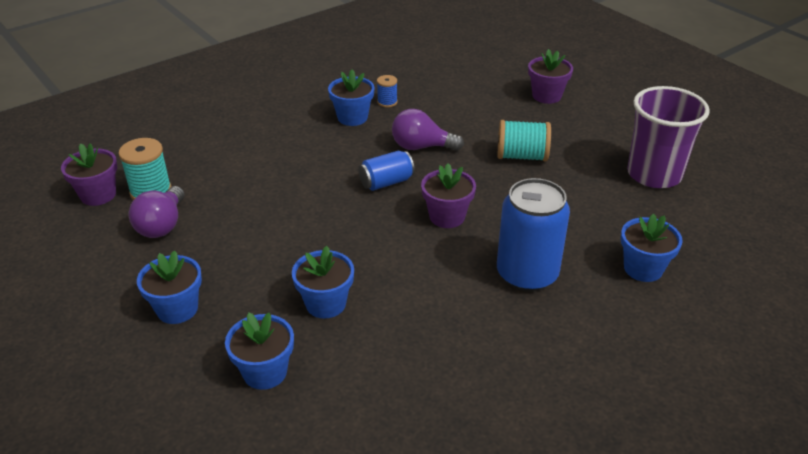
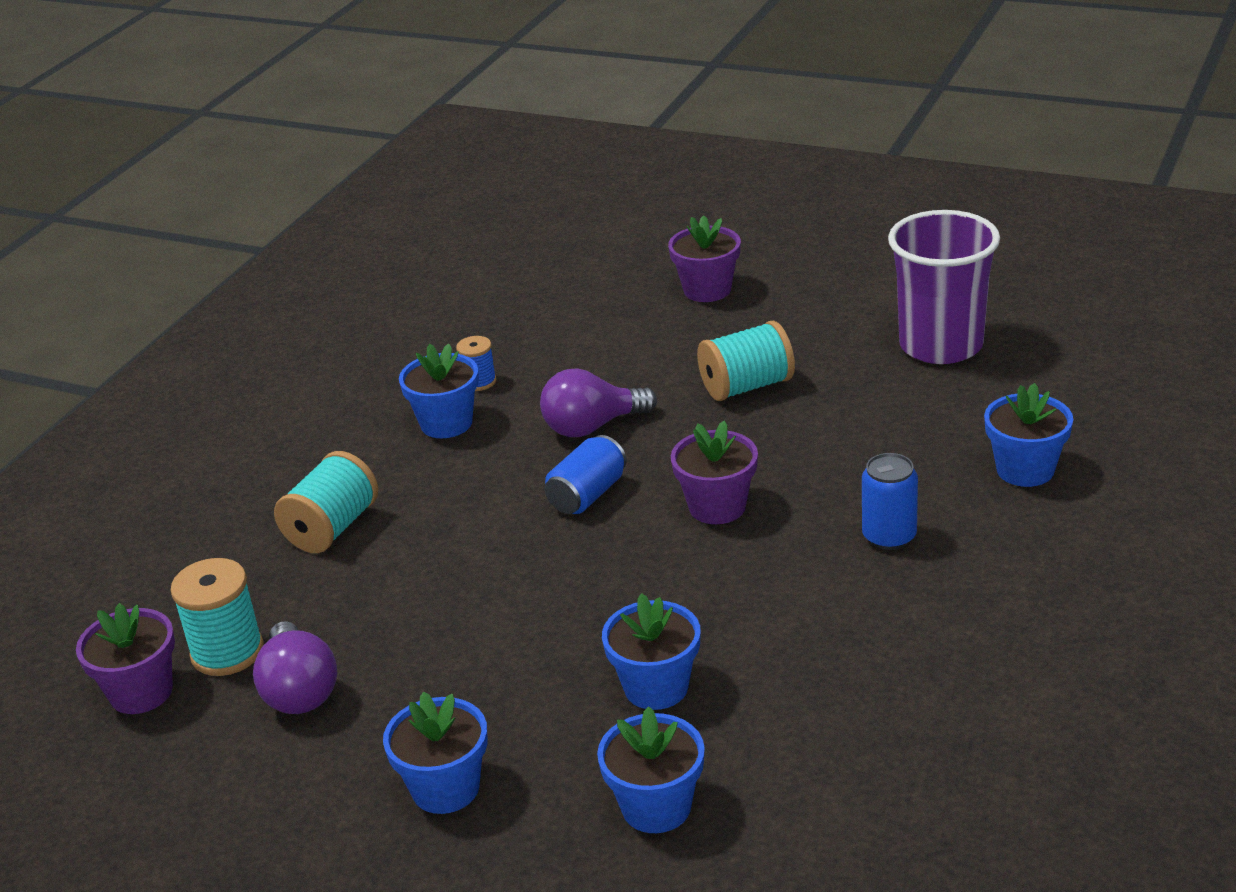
camera: 25 degrees left, 5 degrees down
(252, 149) = (332, 528): none -> turquoise spool
(527, 274) = (889, 536): blue can -> blue can, size x0.57

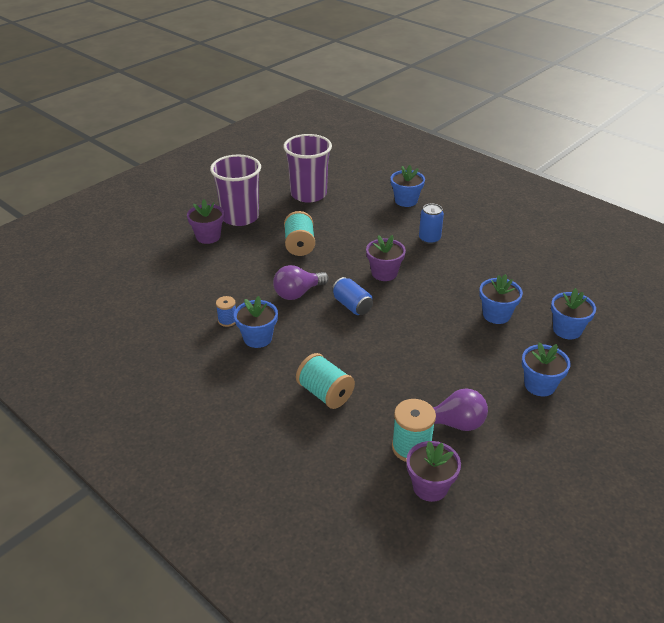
camera: 75 degrees left, 5 degrees up
(592, 427) = (297, 293): purple light bulb -> purple light bulb turned 60 degrees clockwise
(794, 299) = (240, 217): none -> purple cup

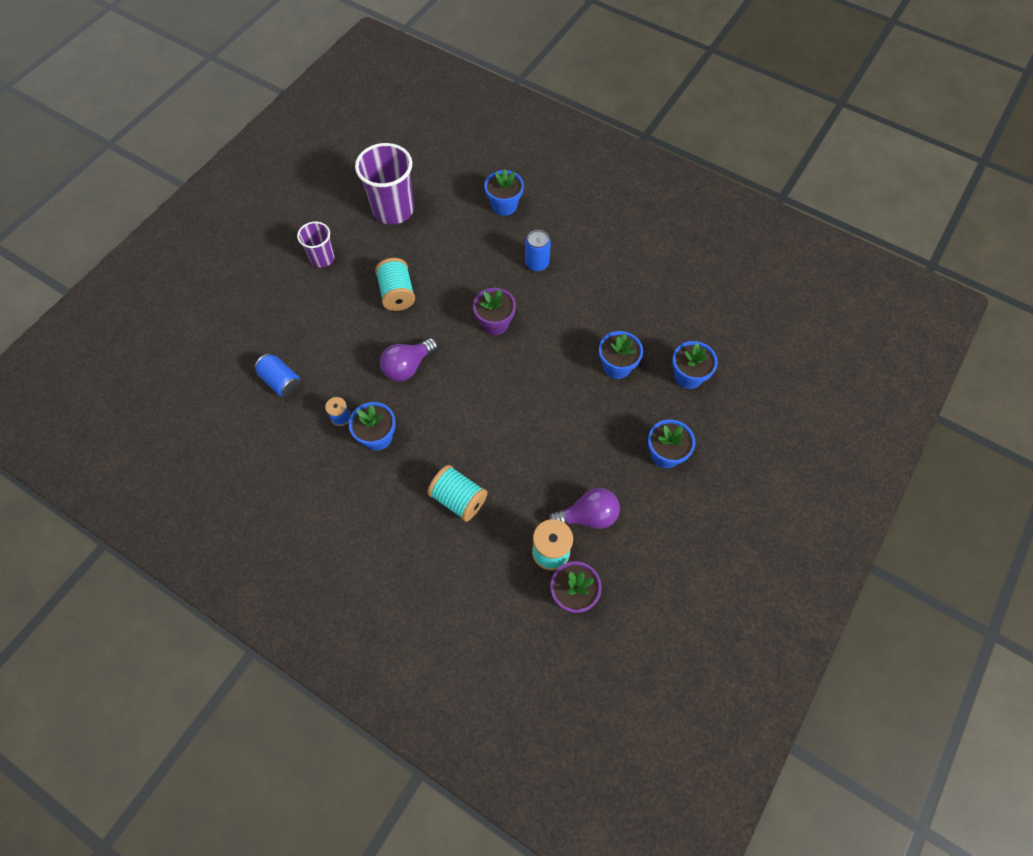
camera: 10 degrees left, 25 degrees up
(208, 237) = (293, 295): purple flower pot -> none
(240, 217) = (322, 258): purple cup -> purple cup, size x0.57
(352, 305) = (468, 376): blue can -> blue can (281, 381)

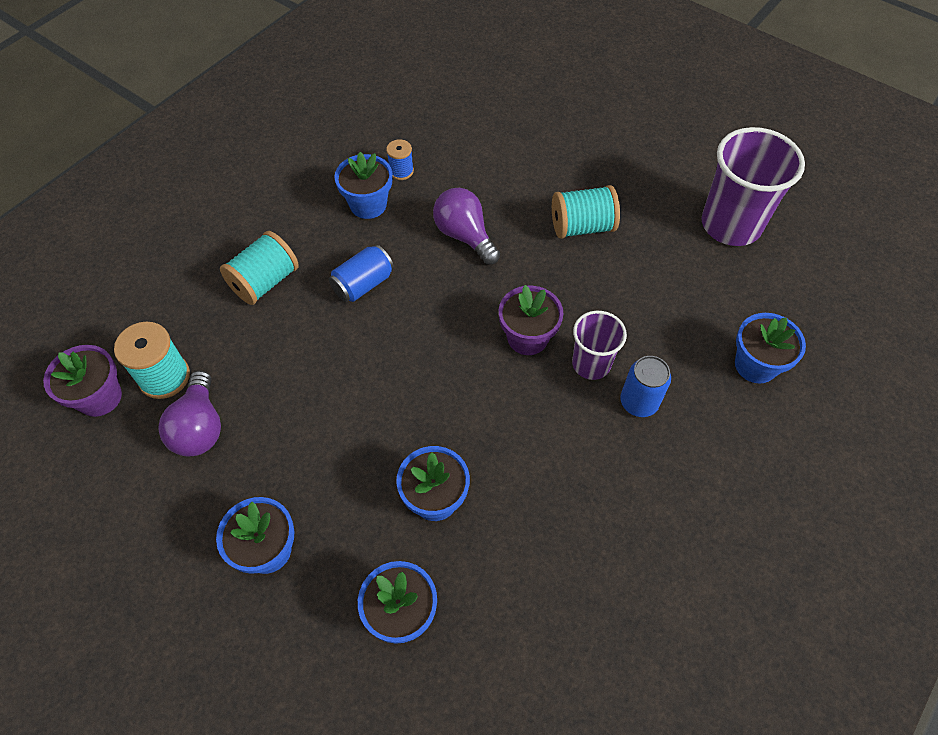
camera: 95 degrees right, 5 degrees down
(281, 381) = (458, 119): blue can -> blue can (363, 284)
(322, 258) = (640, 151): purple cup -> purple cup (591, 364)

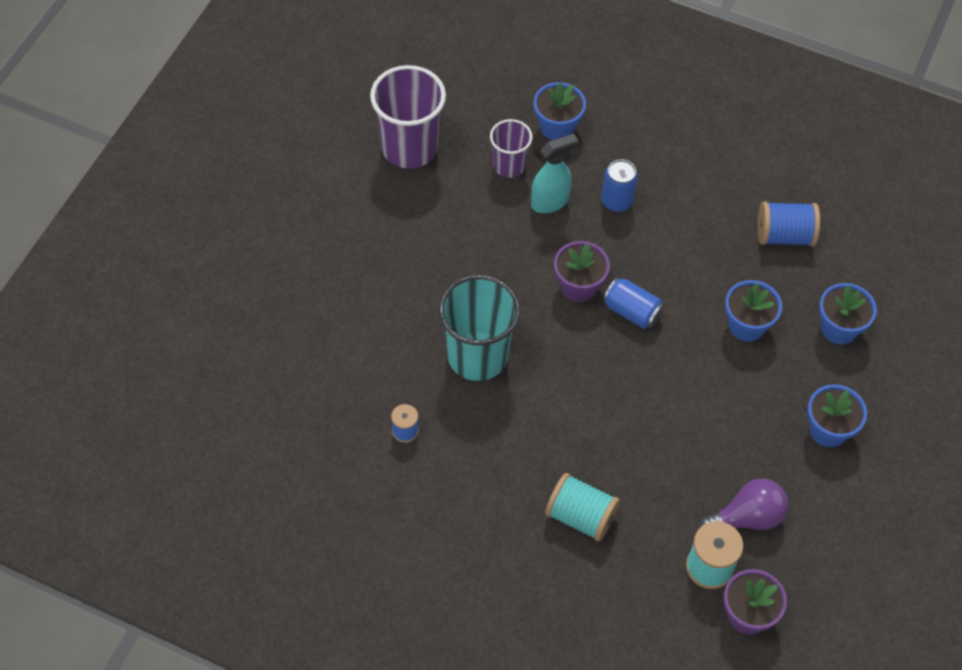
camera: 105 degrees left, 0 degrees up
(363, 284) = (559, 429): blue can -> blue can (632, 312)
(368, 204) = (459, 450): blue flower pot -> none
(464, 236) = (477, 356): purple light bulb -> turquoise cup
(559, 589) = (784, 235): none -> blue spool
(582, 227) = (441, 261): turquoise spool -> none
(591, 364) = (590, 237): purple cup -> purple cup (509, 165)
(645, 335) = (550, 202): none -> turquoise spray bottle

